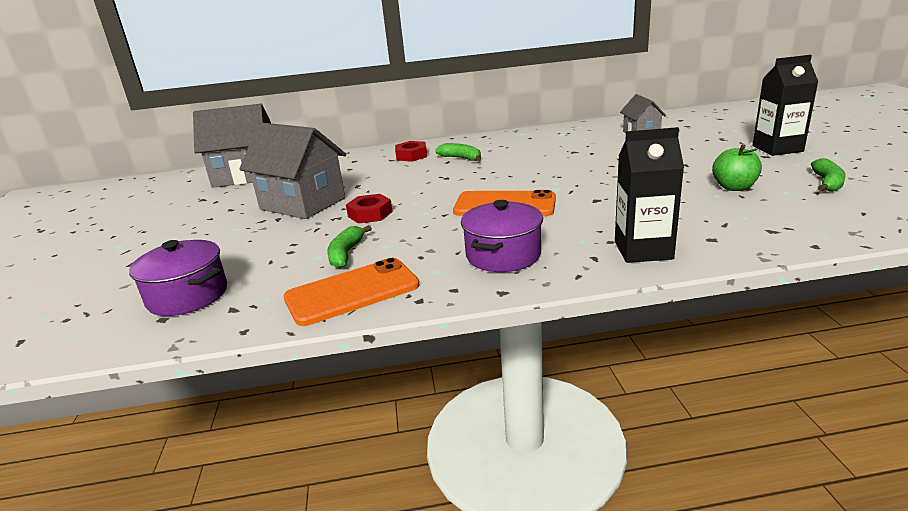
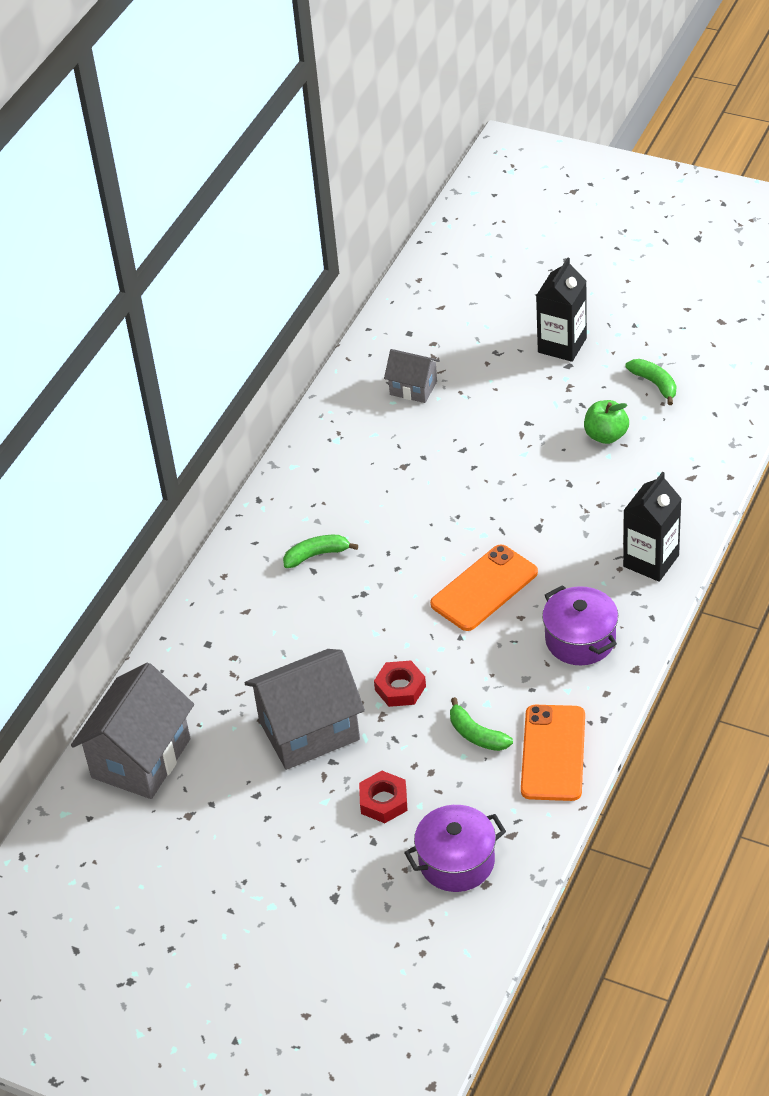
camera: 55 degrees left, 20 degrees up
(411, 156) = (254, 589): red nut -> red nut (383, 801)

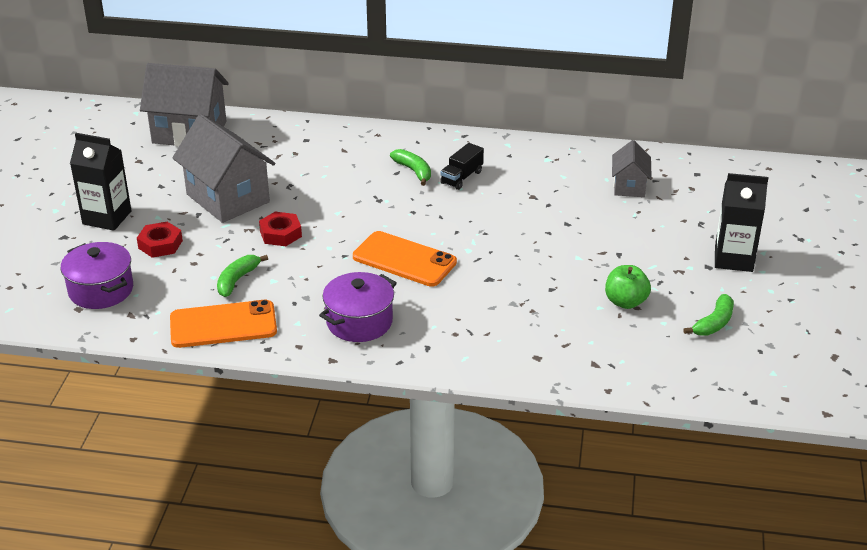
camera: 70 degrees right, 10 degrees down
(345, 516) = (461, 177): none -> black truck
(651, 561) = (471, 352): black carton -> black carton (107, 217)

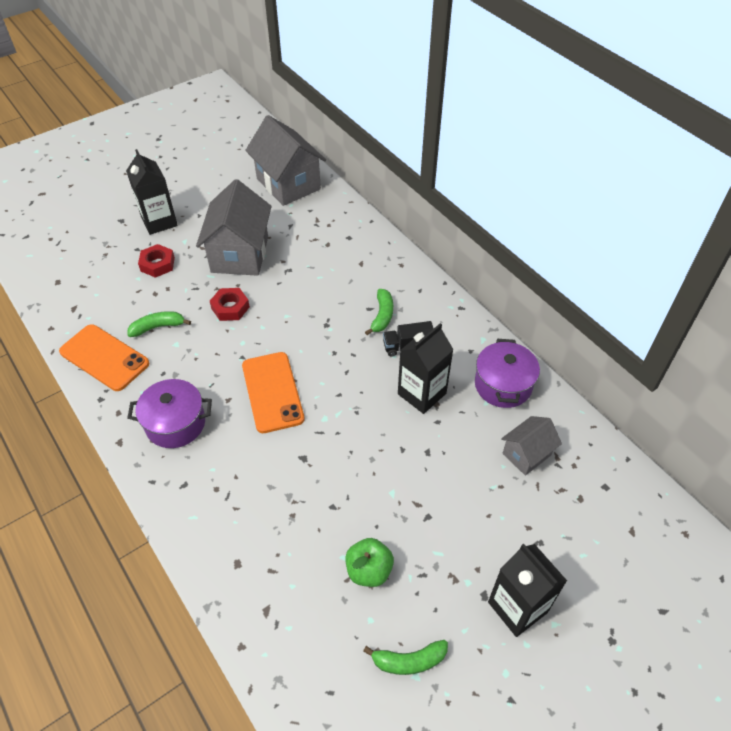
camera: 45 degrees right, 15 degrees up
(101, 290) = (85, 276): purple pot -> purple pot (503, 385)
(514, 196) = (422, 393): none -> black carton

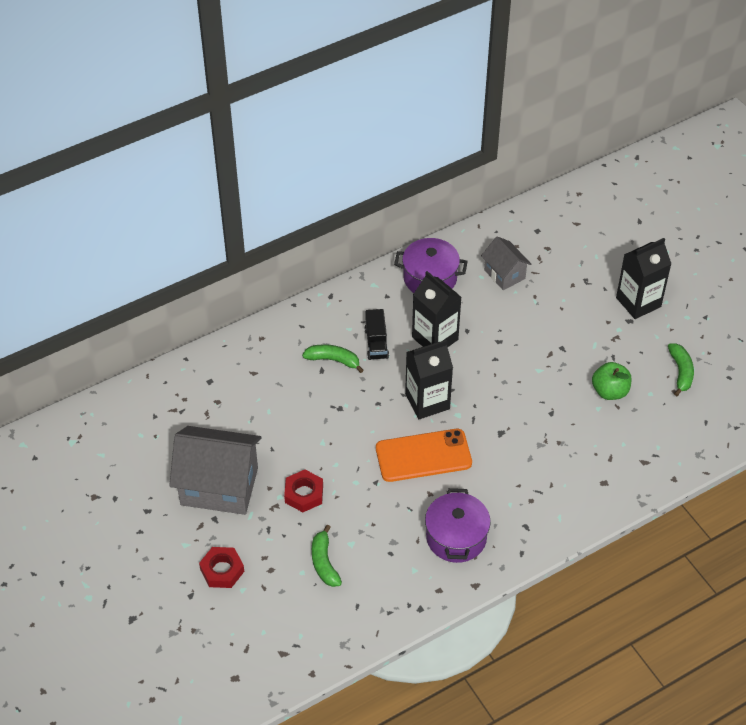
camera: 85 degrees left, 0 degrees up
(104, 358) = (363, 611): orange phone -> none
(159, 221) = (143, 574): black carton -> black carton (427, 401)
(288, 184) = (100, 436): grey house -> none

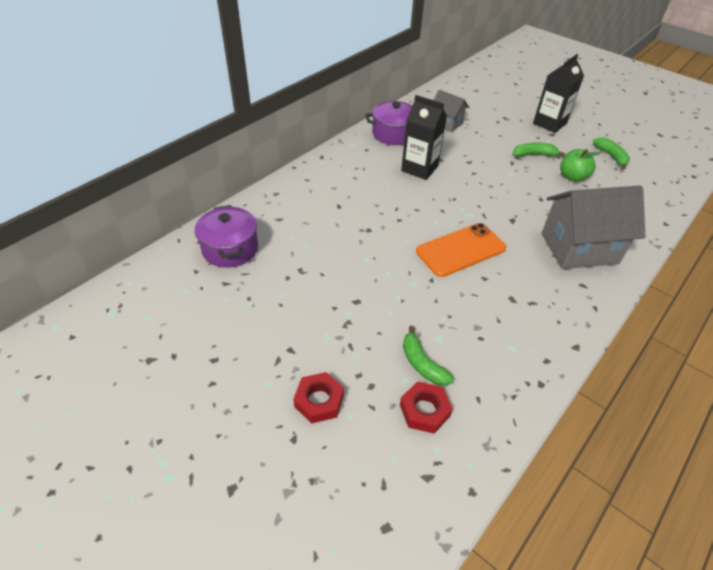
camera: 20 degrees left, 5 degrees down
(219, 486) = (283, 317): grey house -> grey house (579, 248)
(304, 494) = (370, 305): red nut -> red nut (424, 410)
(333, 360) = (345, 197): green banana -> green banana (534, 155)
(376, 343) = (375, 180): black truck -> none
(427, 401) = (439, 210): black carton -> none
(456, 537) = (531, 309): purple pot -> purple pot (230, 249)

